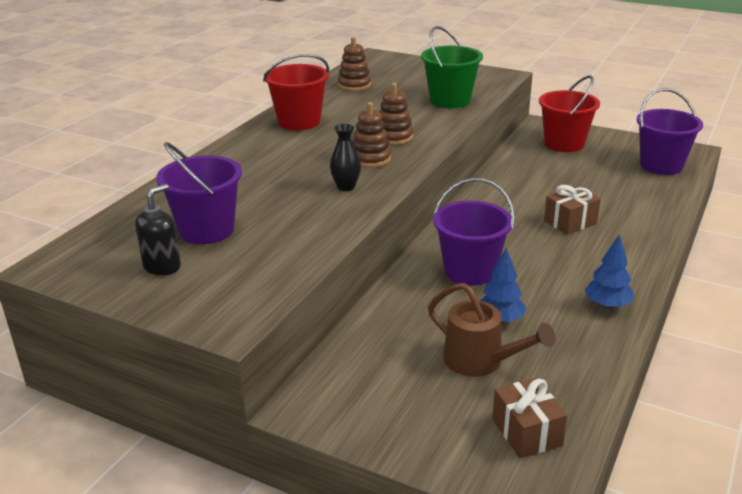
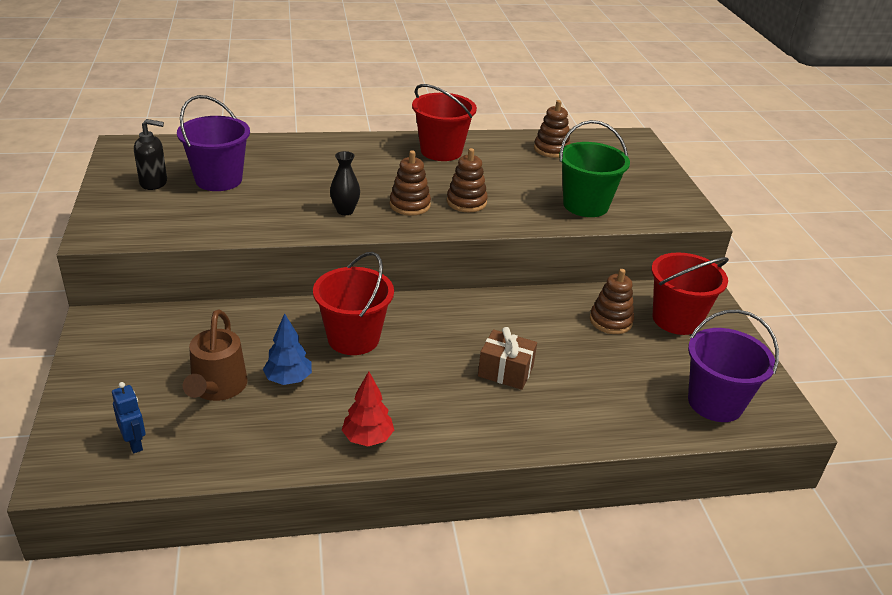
camera: 50 degrees right, 5 degrees up
(470, 271) = (353, 338): purple bucket -> red bucket
(526, 432) = (135, 443): brown gift -> blue robot
(545, 165) = (610, 321): none -> brown stacking toy
(607, 305) = (368, 438): blue tree -> red tree

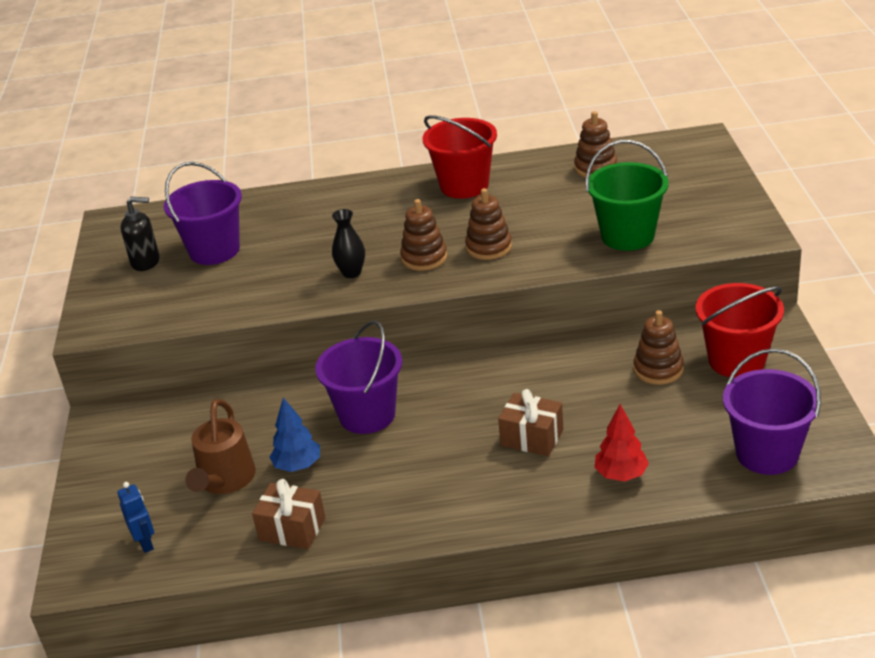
camera: 10 degrees right, 0 degrees up
(282, 440) = (292, 529): none -> brown gift
(353, 338) = (367, 415): red bucket -> purple bucket
(368, 438) = (379, 521): red tree -> red tree (621, 475)

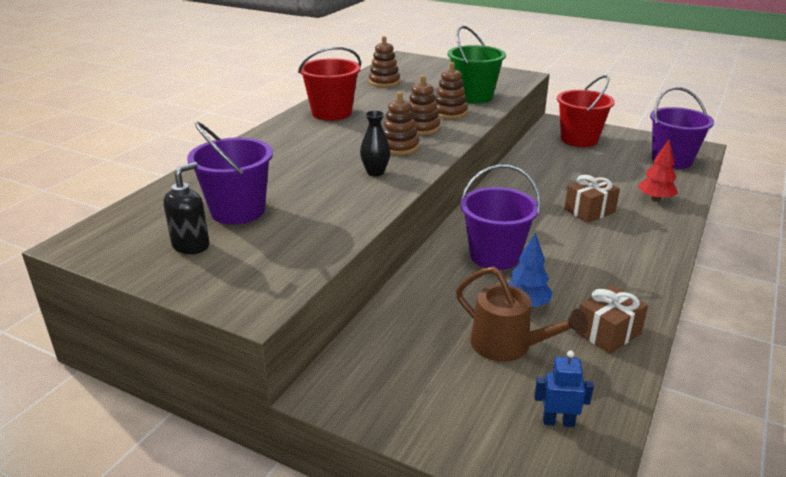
camera: 60 degrees left, 5 degrees down
(658, 369) = (562, 158): brown stacking toy -> brown stacking toy (449, 112)

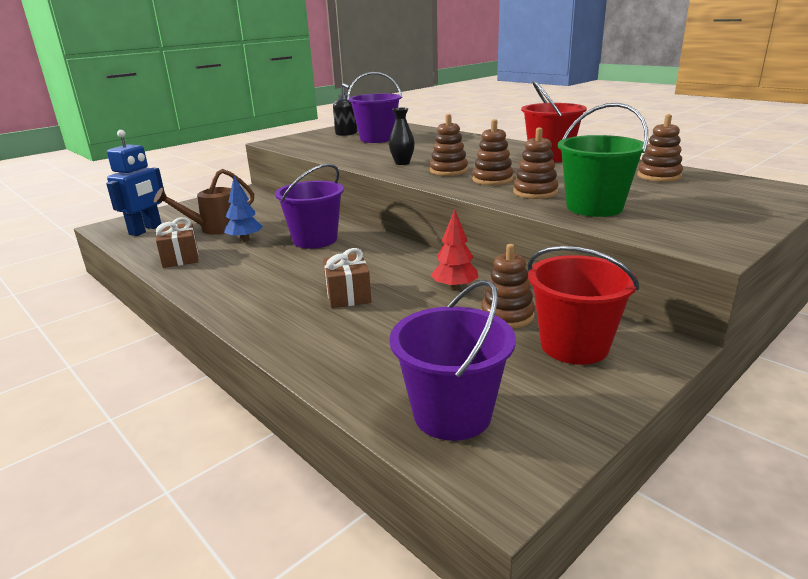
camera: 110 degrees right, 5 degrees down
(558, 421) = (146, 230): blue robot -> blue robot, size x1.81
(563, 157) = (507, 315): none -> brown stacking toy
(655, 199) = (337, 346): red tree -> red tree (454, 288)

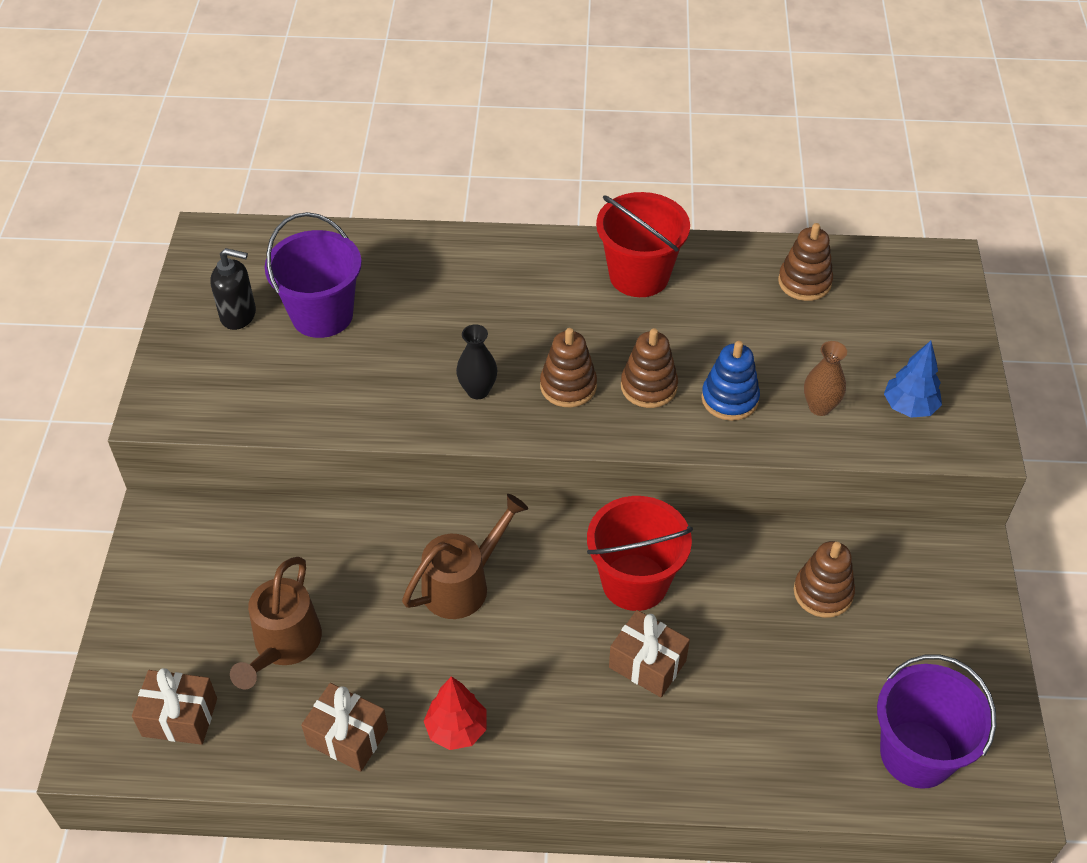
camera: 45 degrees left, 25 degrees up
(146, 230) = (179, 717): blue robot -> brown gift
(245, 240) = (370, 642): blue tree -> blue tree (909, 407)
(315, 240) = (463, 583): purple bucket -> brown watering can
(454, 288) = (731, 578): red tree -> red tree (457, 729)
(535, 192) = (729, 399): brown stacking toy -> blue stacking toy
(574, 346) = (912, 600): red bucket -> red bucket (635, 582)
(594, 207) = (820, 407): green bucket -> brown vase

